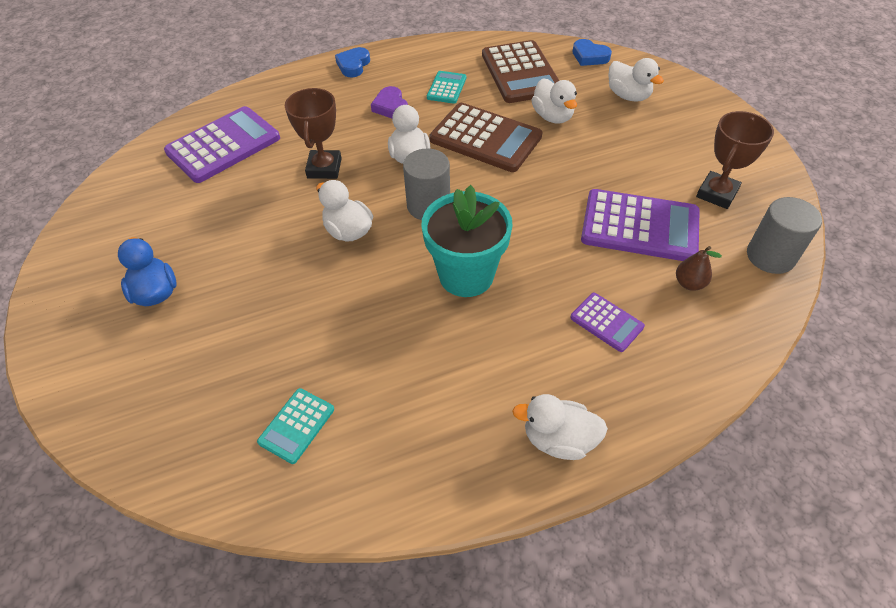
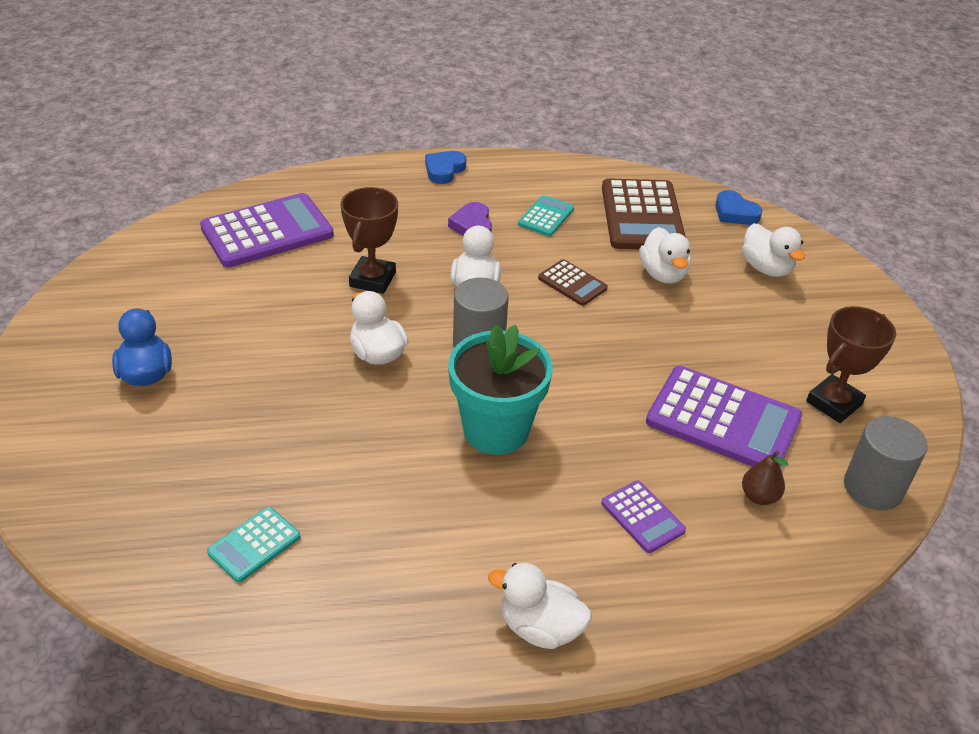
camera: 10 degrees right, 10 degrees down
(485, 138) = (572, 283): brown calculator -> brown calculator, size x0.51

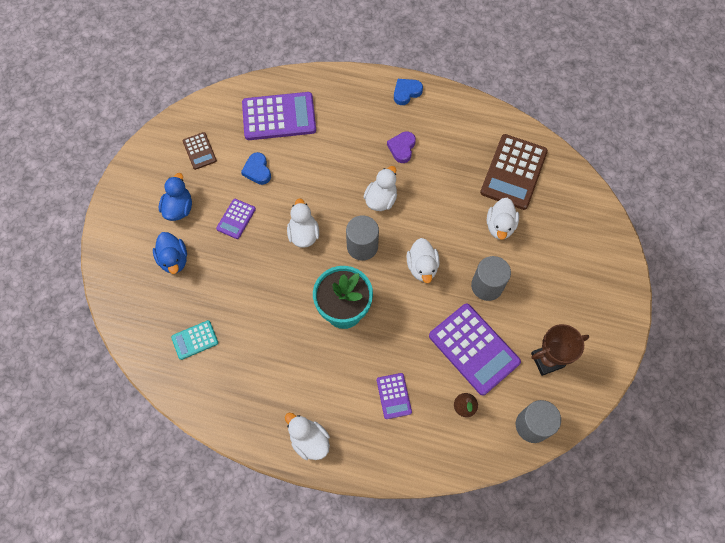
camera: 25 degrees right, 25 degrees up
(165, 443) = (174, 259): none -> blue duck
(254, 363) = (236, 219): none -> purple calculator
(373, 279) = (324, 175): brown trophy -> none
(546, 217) = (451, 154): turquoise calculator -> none
(572, 283) = (440, 216): brown calculator -> brown calculator (199, 151)
(690, 342) = (487, 286): none -> grey cylinder
(735, 213) = (577, 187): blue heart -> blue heart (257, 170)
(766, 268) = (569, 242): white duck -> white duck (422, 267)

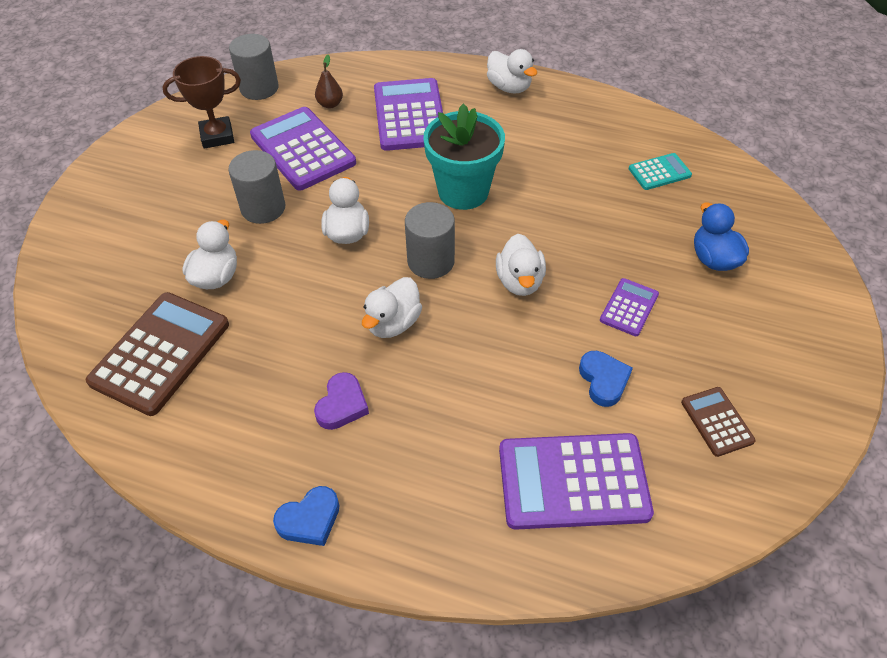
camera: 175 degrees left, 15 degrees down
(179, 208) = (727, 327): blue duck -> none
(394, 396) = (409, 115): purple calculator -> purple calculator, size x1.97

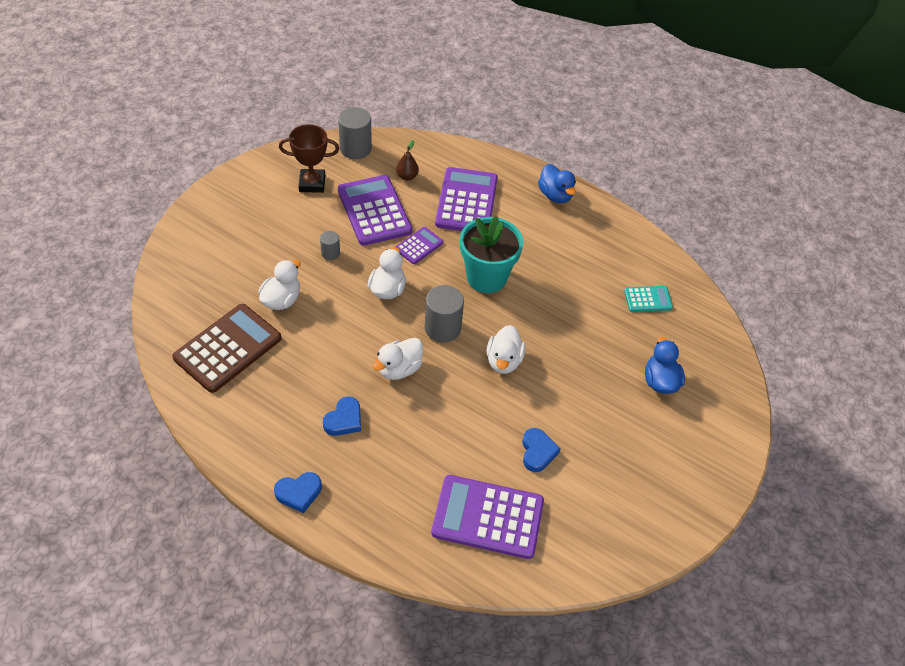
camera: 10 degrees right, 0 degrees up
(263, 208) = (330, 253): grey cylinder -> grey cylinder, size x0.54
(342, 405) = (344, 420): purple heart -> blue heart
(509, 87) = (555, 195): white duck -> blue duck
(629, 307) = (578, 402): purple calculator -> purple calculator (419, 246)
(717, 421) = (608, 504): brown calculator -> none

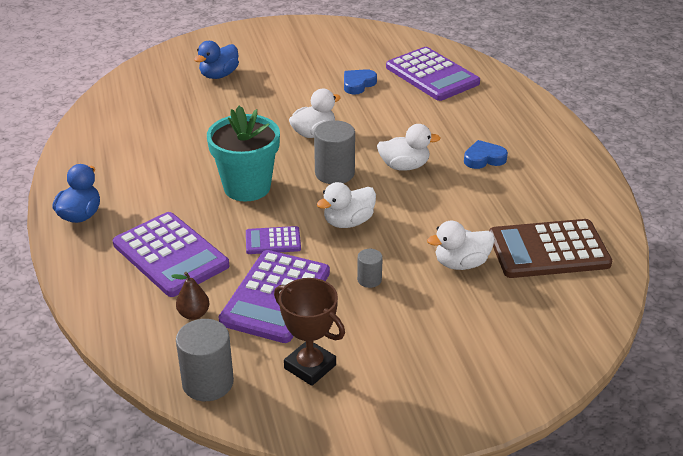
camera: 135 degrees left, 15 degrees down
(299, 493) = (558, 138): blue heart -> none
(466, 201) = (170, 255): purple calculator -> purple calculator turned 90 degrees counterclockwise
(648, 299) = (144, 113): turquoise calculator -> none

